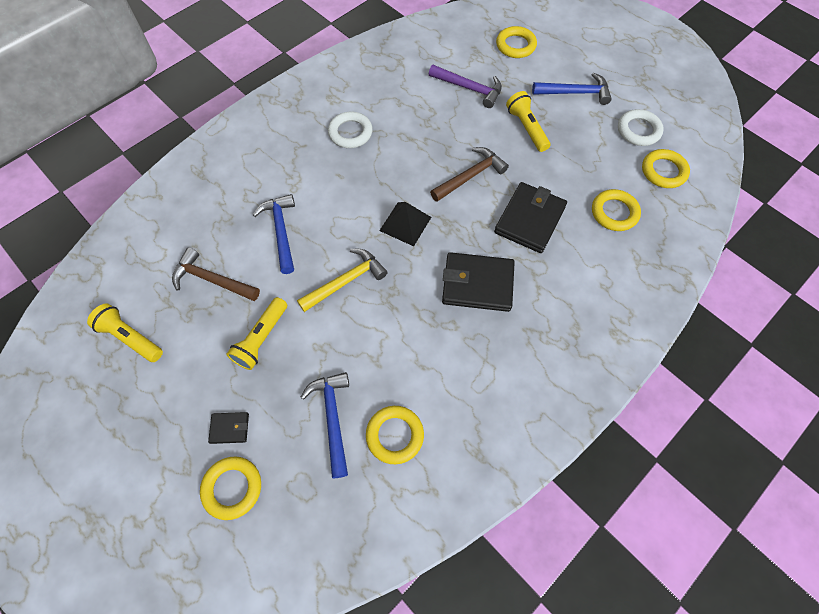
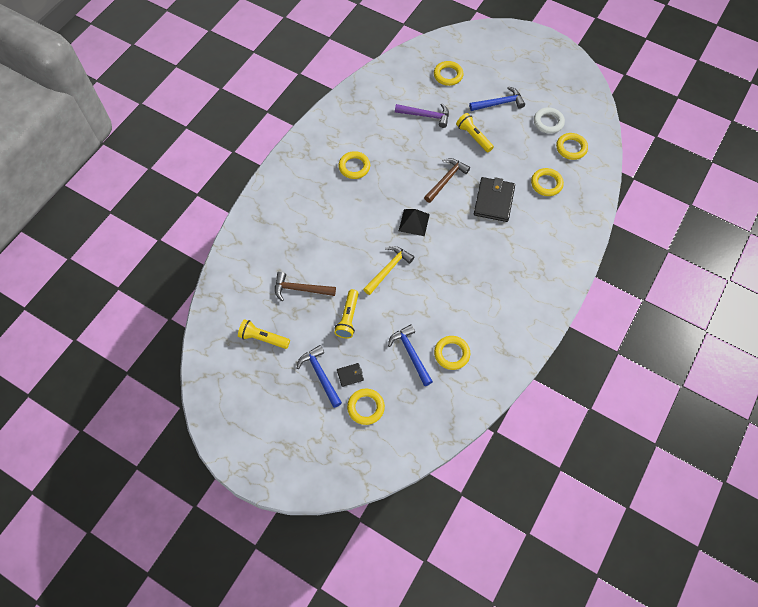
camera: 15 degrees left, 0 degrees up
(281, 231) = (333, 246): blue hammer -> blue hammer (320, 375)
(350, 133) = (354, 167): white ring -> yellow ring
(477, 284) = (473, 251): black wallet -> none

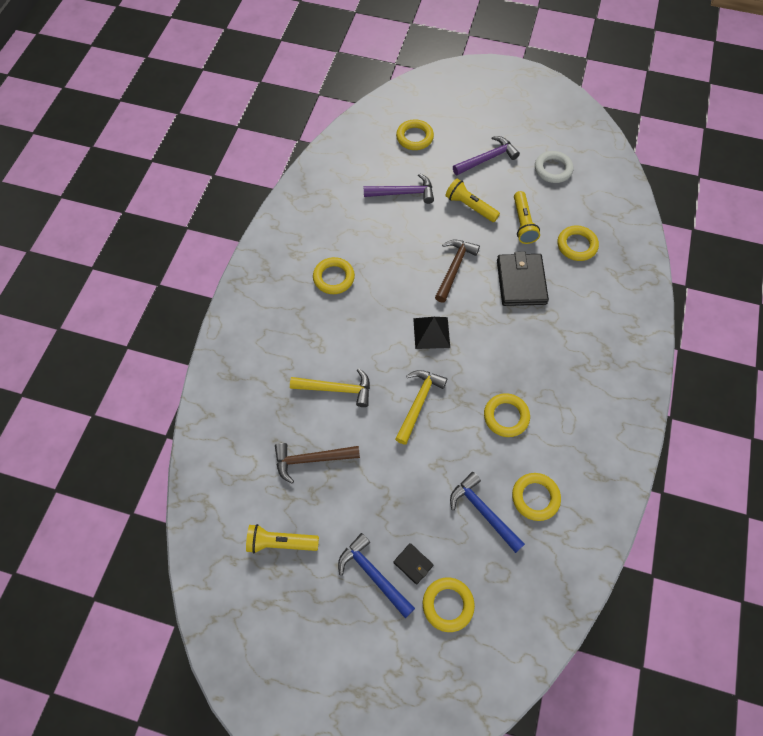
camera: 15 degrees left, 0 degrees up
(332, 246) = (336, 389): none -> yellow hammer
(348, 318) = (386, 483): yellow flashlight -> yellow flashlight (523, 223)
(350, 375) = (413, 564): black wallet -> black wallet turned 75 degrees clockwise
(499, 103) = (487, 159): blue hammer -> purple hammer
(571, 148) = (590, 195): yellow ring -> yellow ring (506, 416)

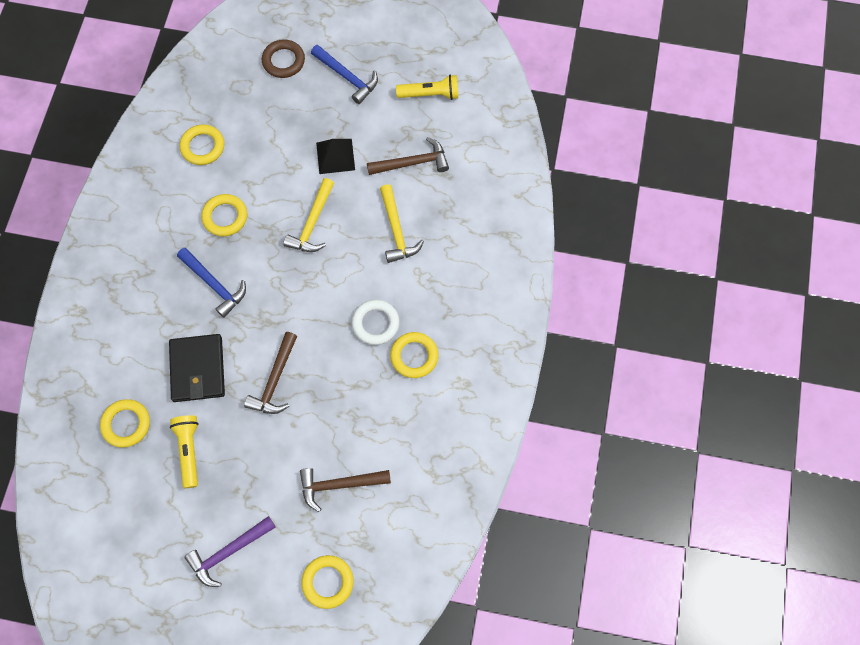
camera: 175 degrees right, 5 degrees up
(336, 389) = (396, 230): yellow hammer -> yellow hammer turned 105 degrees counterclockwise
(403, 193) = (339, 485): purple hammer -> brown hammer
(413, 564) = (313, 87): black wallet -> none
(431, 332) = (300, 299): black pyramid -> black pyramid (335, 156)
(448, 605) = (283, 61): yellow ring -> brown ring
(470, 206) = (254, 471): yellow flashlight -> none
(483, 511) = (251, 132): blue hammer -> blue hammer (214, 285)
(553, 169) = (141, 541): white ring -> white ring (375, 323)

